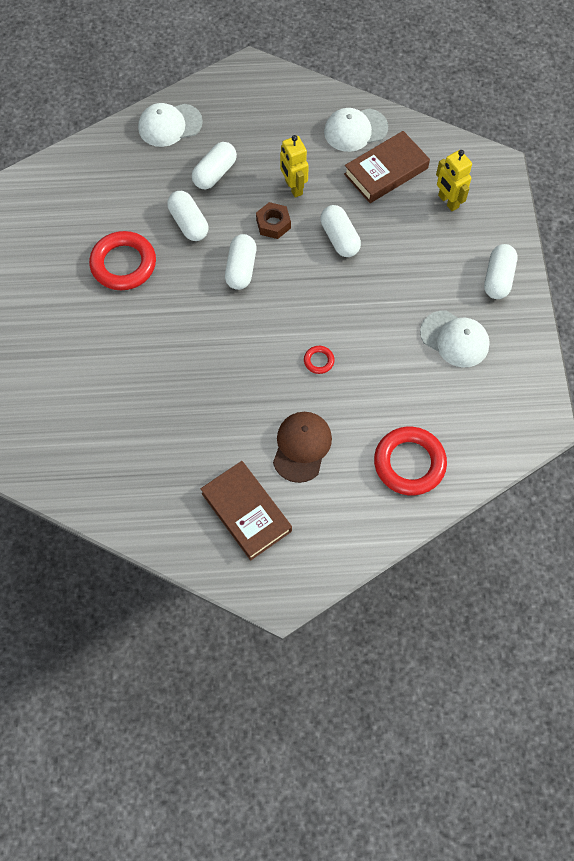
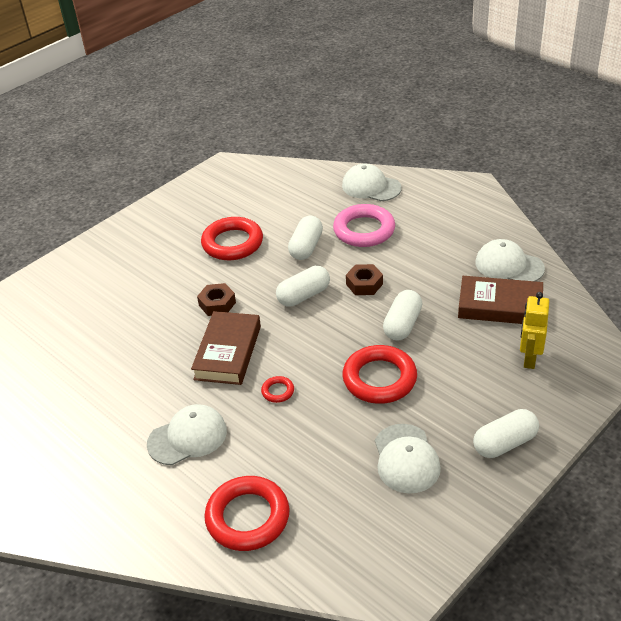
camera: 50 degrees right, 25 degrees down
(184, 328) = (217, 304): none -> brown nut
(215, 173) = (364, 230): white capsule -> pink ring
(246, 512) = (93, 447): brown book -> brown book (228, 352)
(293, 187) = (410, 272): yellow robot -> none
(301, 447) = (187, 437): brown cap -> white cap
(373, 294) = (379, 379): none -> red ring

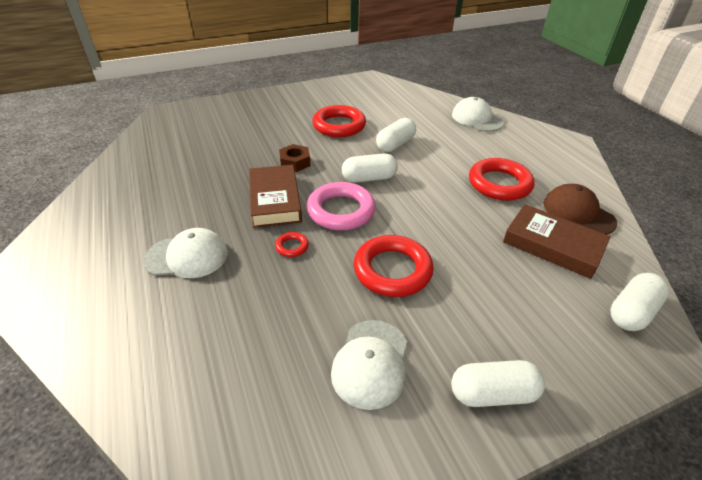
camera: 20 degrees right, 0 degrees up
(228, 352) = (275, 200): brown book -> brown book turned 45 degrees counterclockwise
(248, 517) = (174, 355): red ring -> red ring (499, 184)
(364, 230) = (452, 146): pink ring -> pink ring (341, 211)
(364, 284) = (427, 186): brown nut -> none
(402, 325) = (443, 230): white capsule -> white capsule (632, 312)
(509, 265) = (578, 213): white cap -> brown cap
(529, 359) = (563, 308): yellow robot -> none

